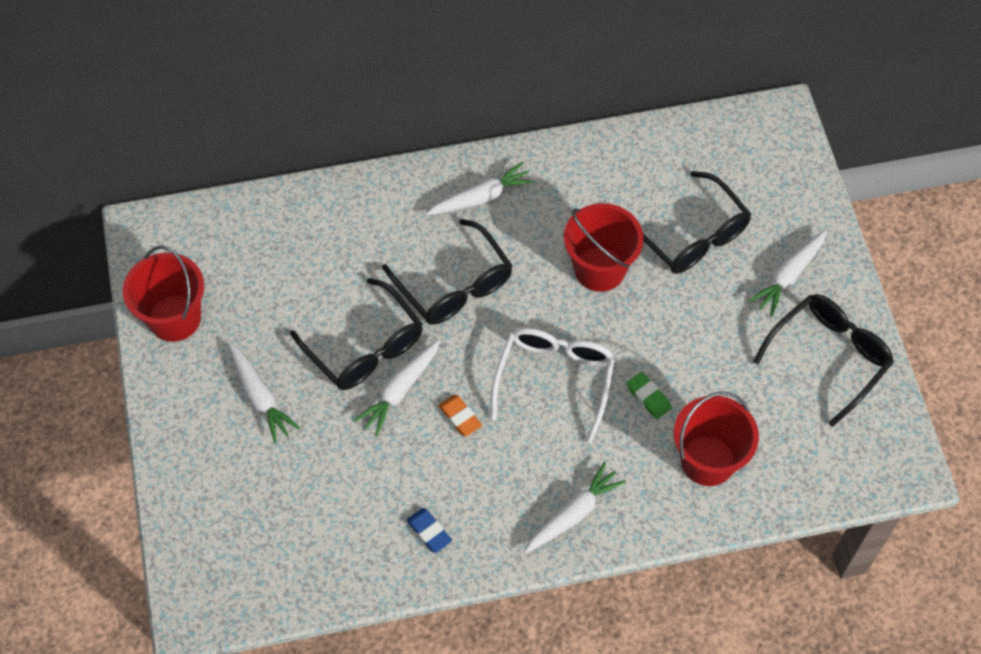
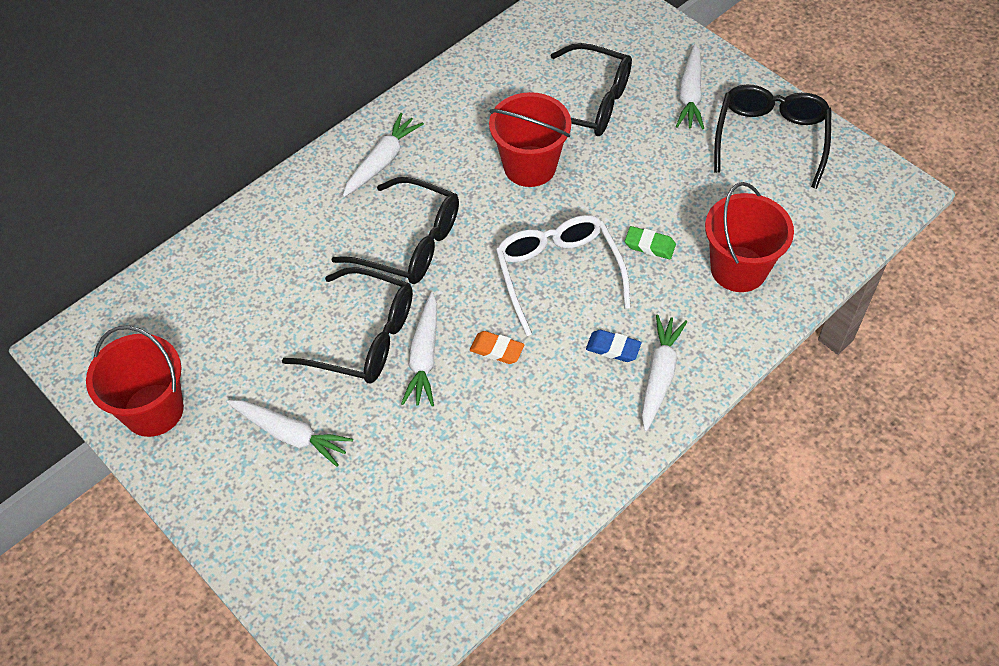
camera: 30 degrees left, 5 degrees down
(429, 532) = (541, 465): blue eraser -> blue eraser (613, 348)

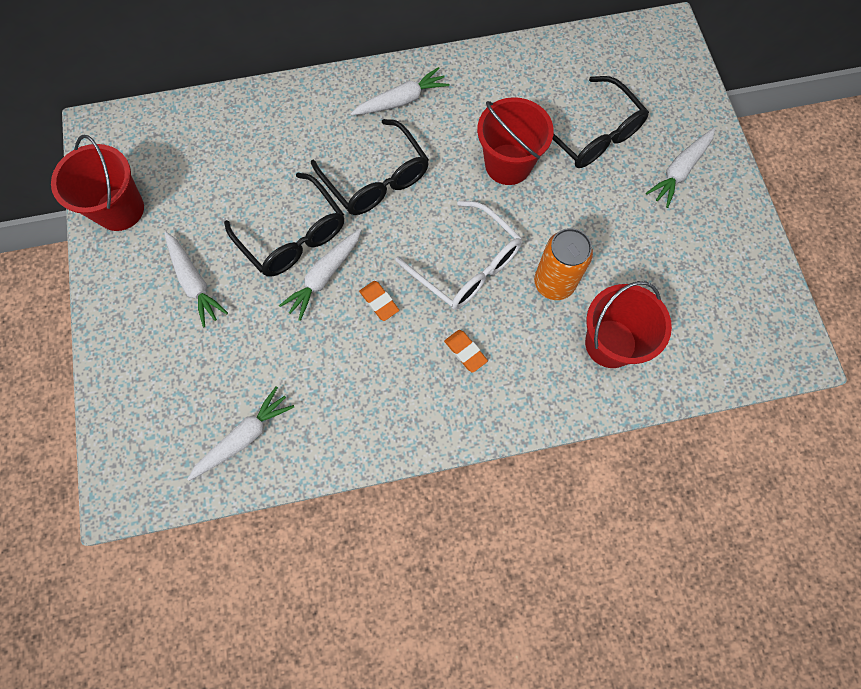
camera: 30 degrees right, 15 degrees up
(558, 273) = (467, 266): white glasses -> white glasses turned 120 degrees clockwise
(613, 348) = (465, 352): blue eraser -> orange eraser
(649, 245) = (554, 283): green eraser -> orange can
(659, 375) = (484, 395): white carrot -> white carrot (244, 437)
(770, 138) = (720, 245): black glasses -> none

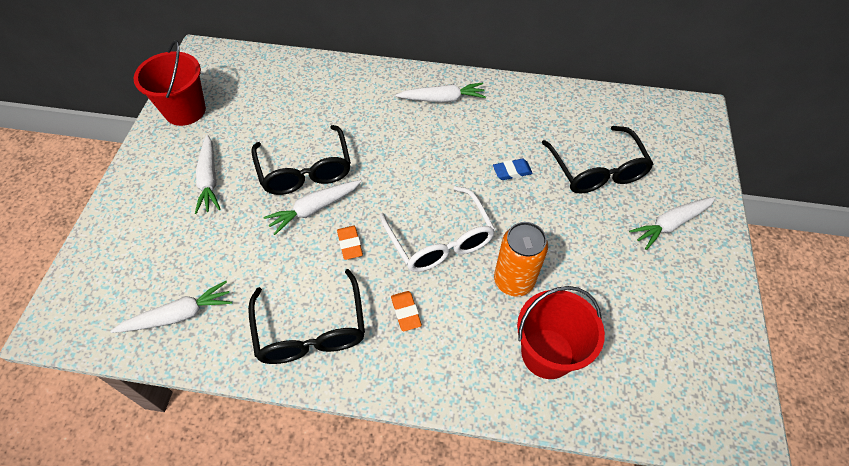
camera: 20 degrees right, 15 degrees down
(376, 179) = (394, 149): black glasses -> black glasses (311, 330)
(508, 164) = (512, 171): red bucket -> blue eraser

